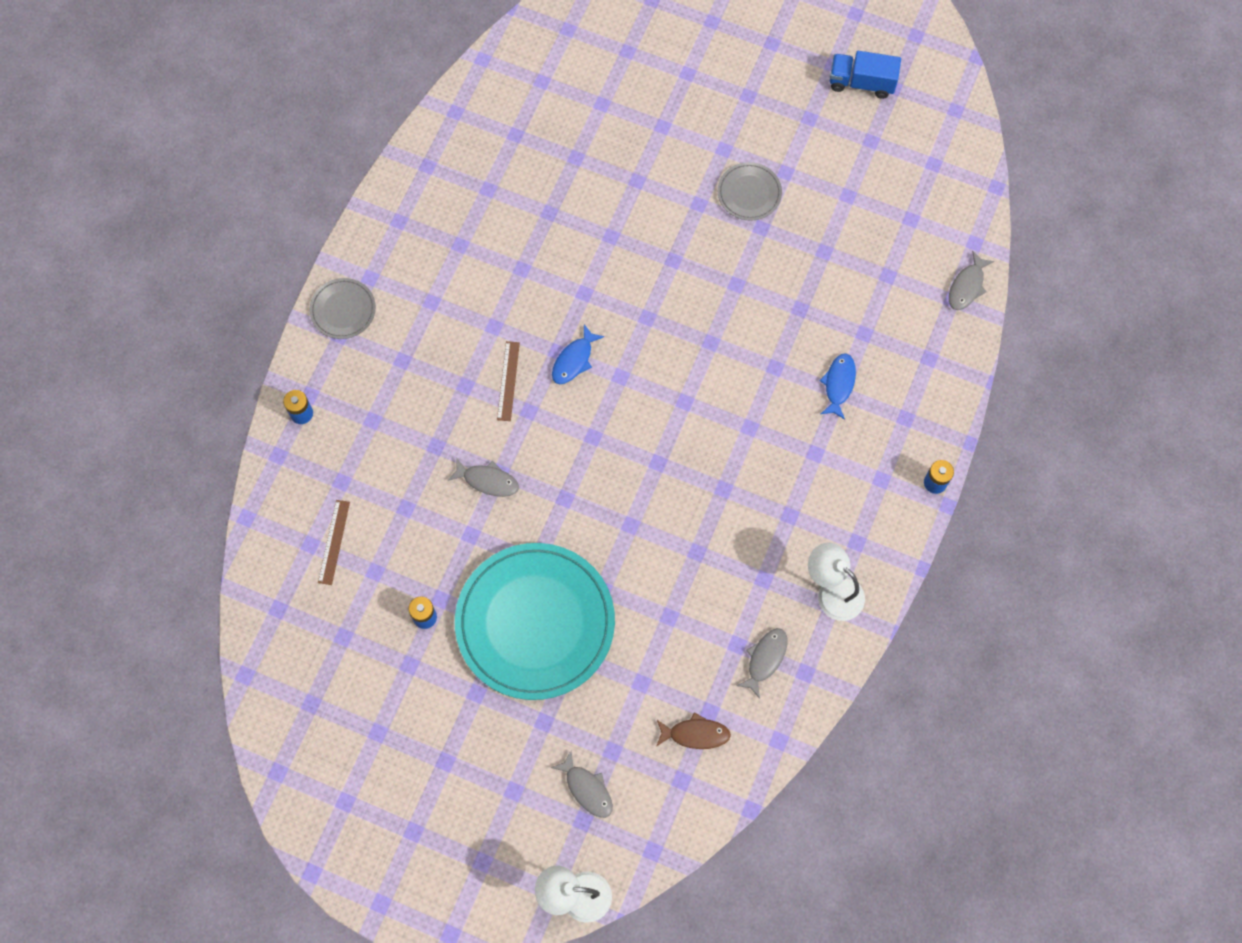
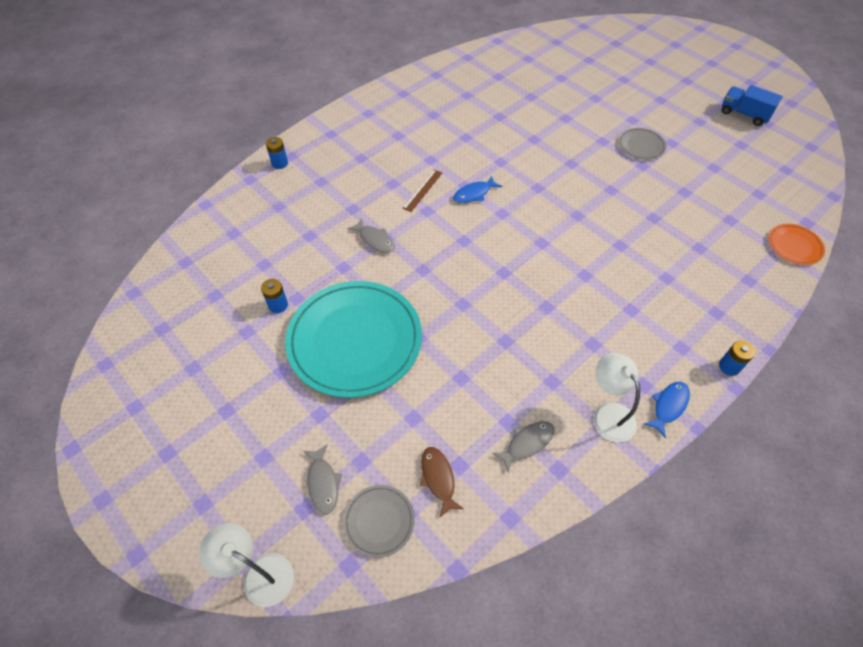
camera: 25 degrees right, 15 degrees down
(333, 542) = (249, 237): brown ruler -> none
(343, 310) = (341, 122): grey plate -> grey plate (379, 521)
(695, 734) = (438, 479): brown fish -> brown fish turned 135 degrees counterclockwise
(838, 384) = (667, 272): blue fish -> blue fish (668, 406)
(967, 286) = (794, 246): grey fish -> orange plate

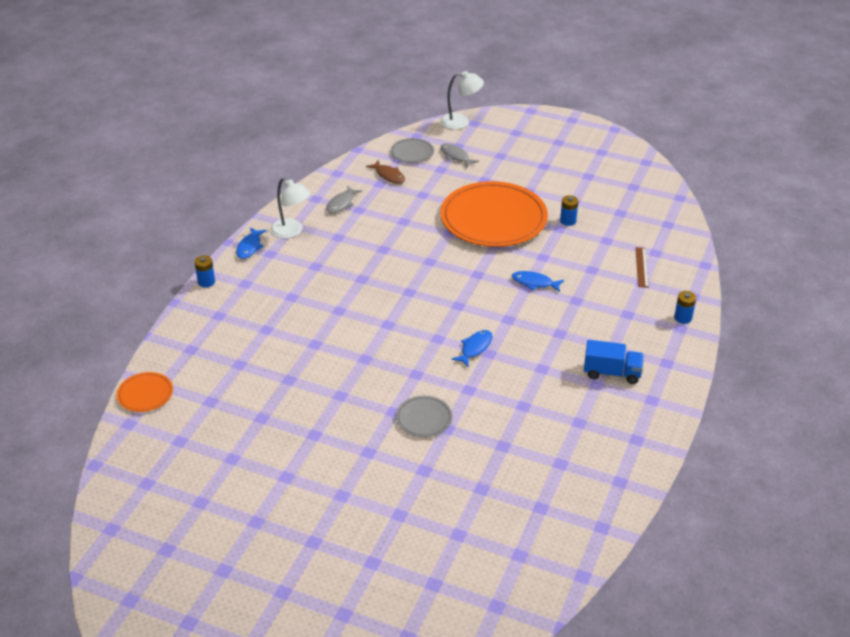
camera: 155 degrees right, 15 degrees down
(355, 340) = (493, 218): turquoise plate -> orange plate
(375, 240) = (534, 283): grey fish -> blue fish
(422, 190) = (526, 336): brown ruler -> brown ruler (641, 267)
(641, 145) = (322, 460): grey plate -> grey plate (424, 418)
(744, 114) = (198, 553): blue truck -> blue truck (612, 373)

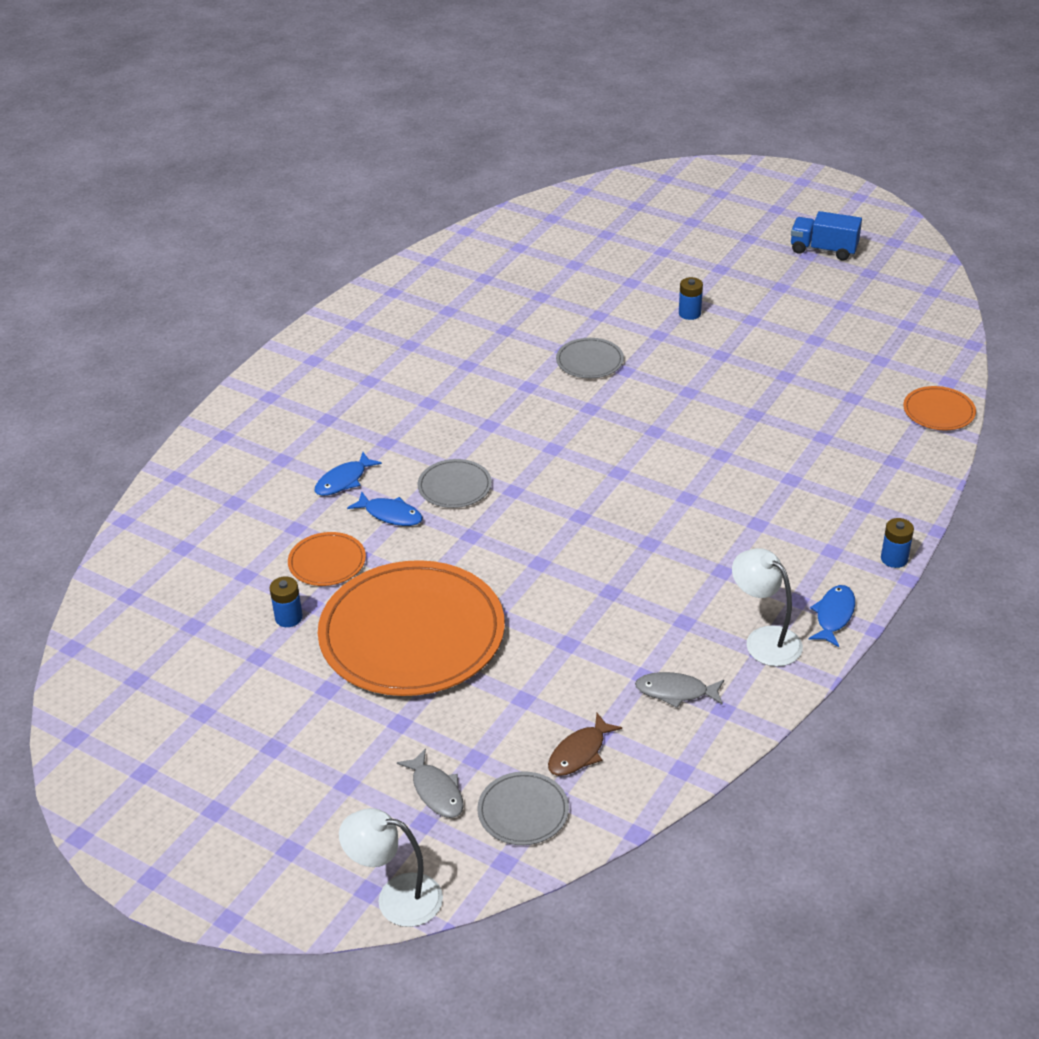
camera: 170 degrees left, 0 degrees up
(341, 204) = (676, 692): grey fish -> grey fish turned 120 degrees counterclockwise
(389, 175) = (579, 752): brown fish -> brown fish turned 105 degrees counterclockwise
(475, 348) = (506, 432): blue fish -> blue fish (344, 480)
(499, 305) = (454, 486): none -> grey plate
(561, 251) = (327, 562): none -> orange plate
(612, 373) = (344, 391): blue truck -> blue truck (823, 250)
(641, 267) = (219, 525): brown ruler -> none
(683, 318) = (210, 448): blue battery -> blue battery (689, 313)

